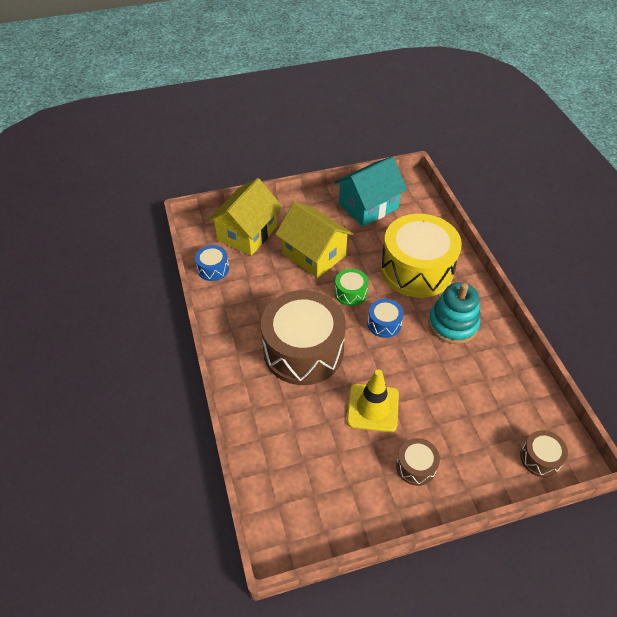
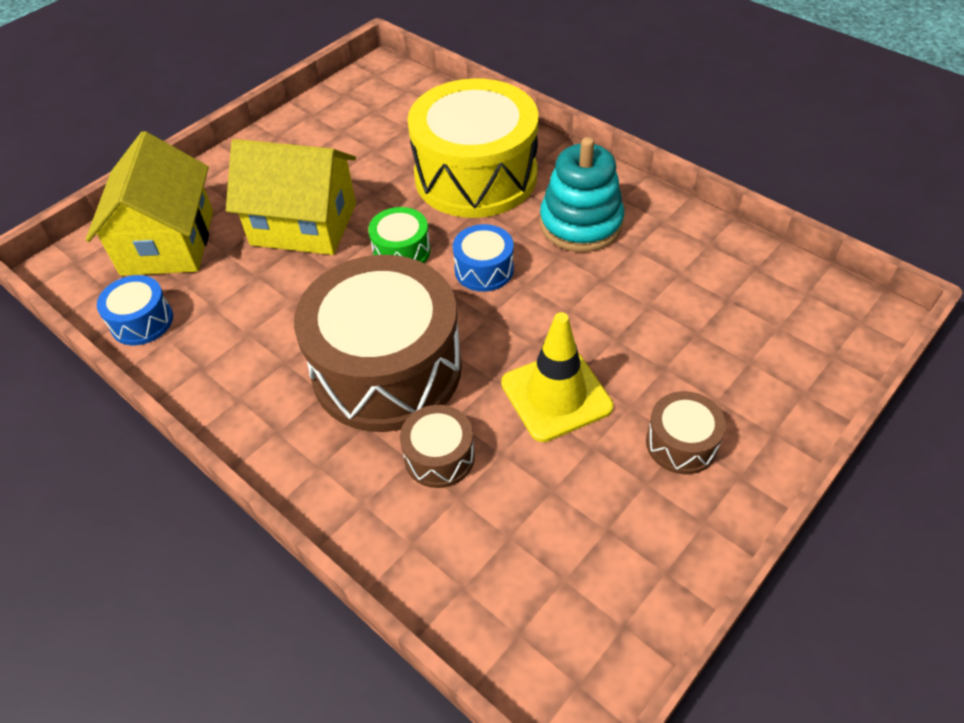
camera: 30 degrees left, 0 degrees up
(368, 206) = (341, 124): turquoise house -> none
(540, 458) = (829, 337): brown drum -> brown drum (439, 457)

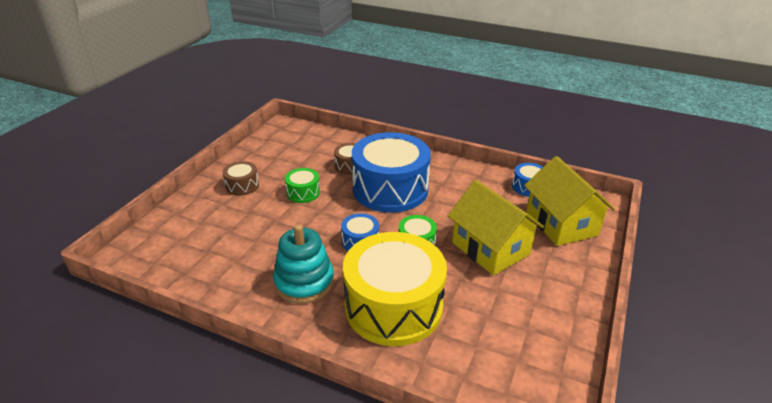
camera: 160 degrees right, 15 degrees down
(303, 224) = (490, 248): yellow house -> yellow house turned 60 degrees clockwise
(387, 369) = (390, 189): brown drum -> blue drum
(556, 395) = (303, 193): yellow traffic cone -> green drum

